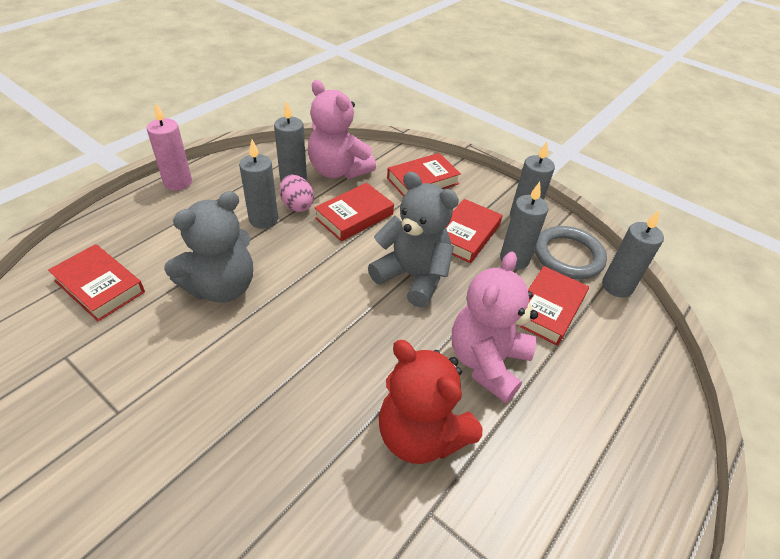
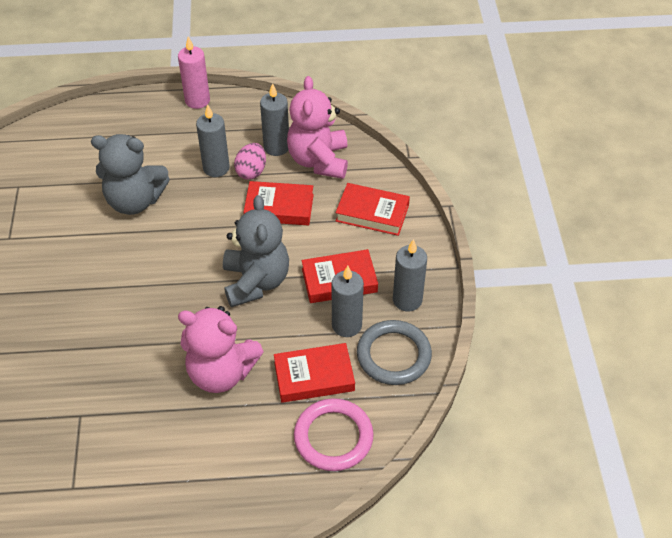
camera: 50 degrees right, 5 degrees up
(100, 286) = (75, 152): red book -> none
(421, 435) = (127, 376): red teddy bear -> none
(487, 362) = (221, 372): pink teddy bear -> pink teddy bear turned 150 degrees counterclockwise
(617, 286) = (393, 405): grey candle -> none
(621, 338) = (333, 437): none -> pink ring

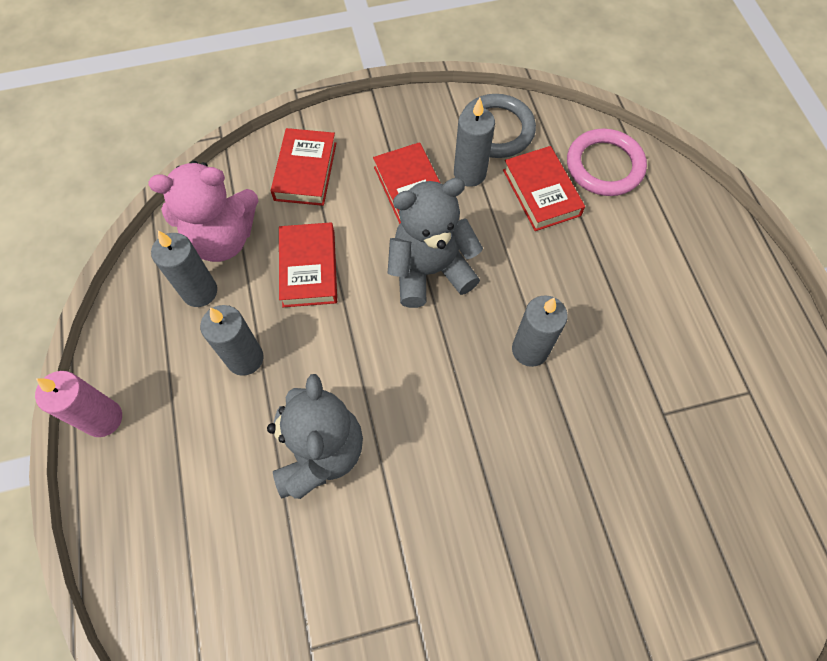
camera: 100 degrees left, 15 degrees up
(221, 372) = (562, 279): pink teddy bear -> none
(251, 171) = (248, 313): pink egg -> none
(407, 300) = (424, 126): grey candle -> grey candle (530, 350)

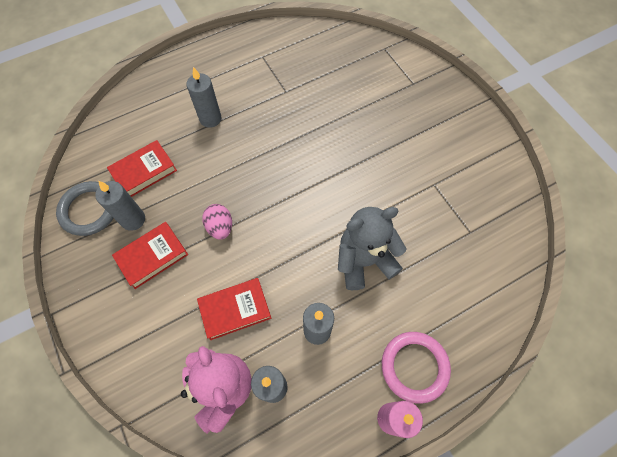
camera: 105 degrees left, 0 degrees up
(305, 171) = (145, 342): red book -> none
(430, 270) = (220, 227): grey teddy bear -> pink egg
(530, 350) = (264, 159): grey candle -> grey candle (210, 119)
(604, 166) = (116, 138): pink ring -> pink ring (414, 367)

